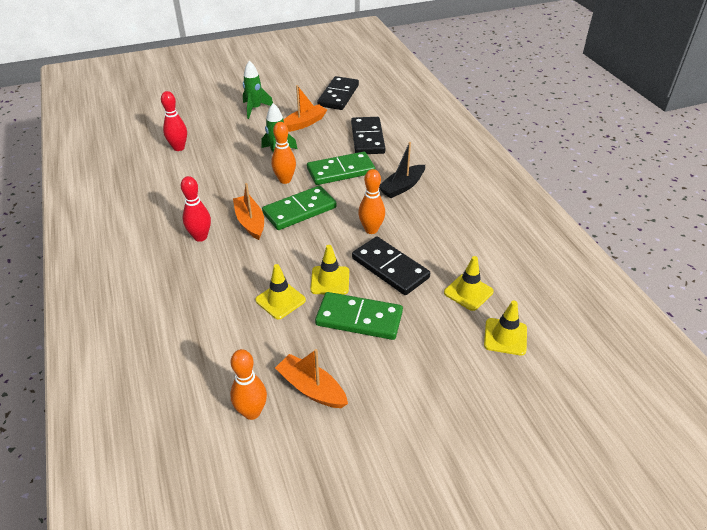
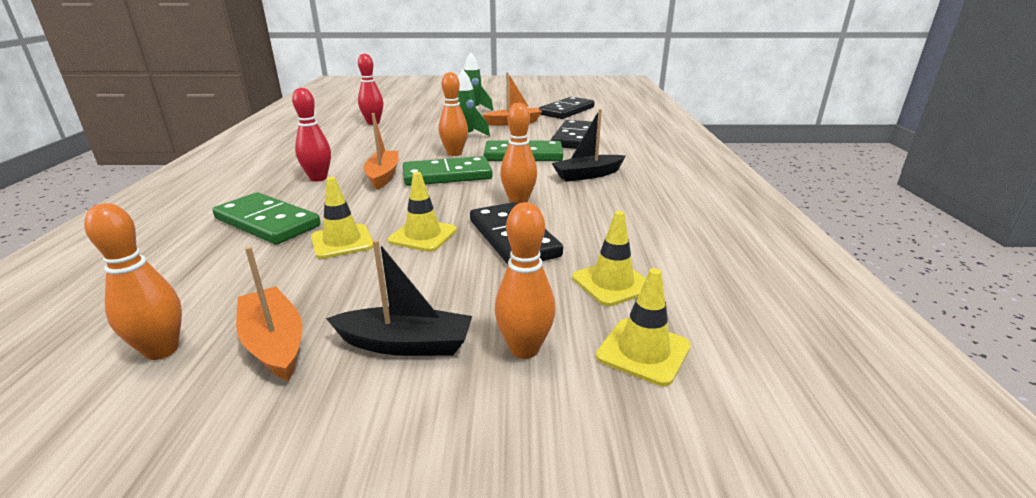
camera: 20 degrees right, 15 degrees down
(359, 319) = (424, 279): green domino -> green domino (267, 222)
(384, 368) = (405, 344): none -> black boat
(447, 352) = (524, 349): none -> orange bowling pin

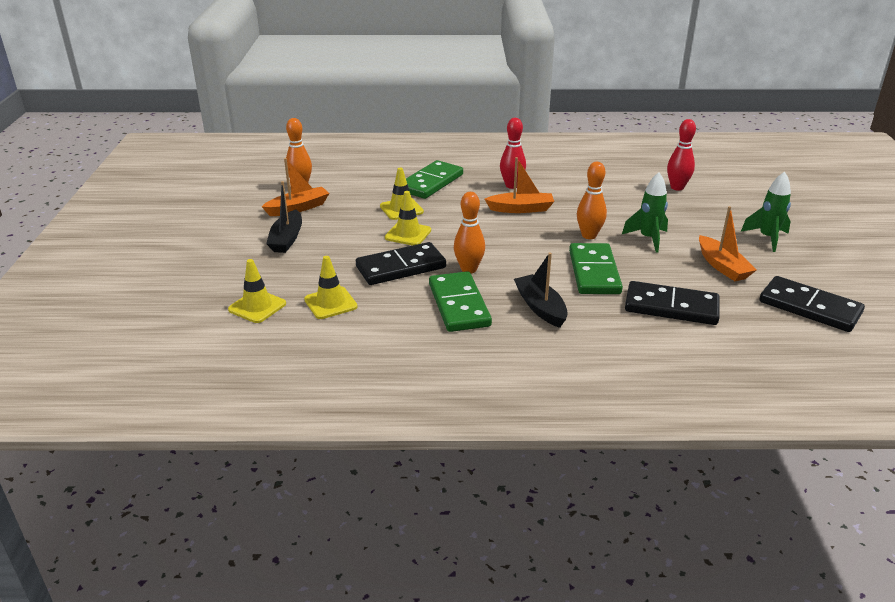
camera: 90 degrees right, 5 degrees up
(447, 175) = (526, 235): green domino -> green domino (458, 305)
(524, 349) = (272, 271): orange bowling pin -> none

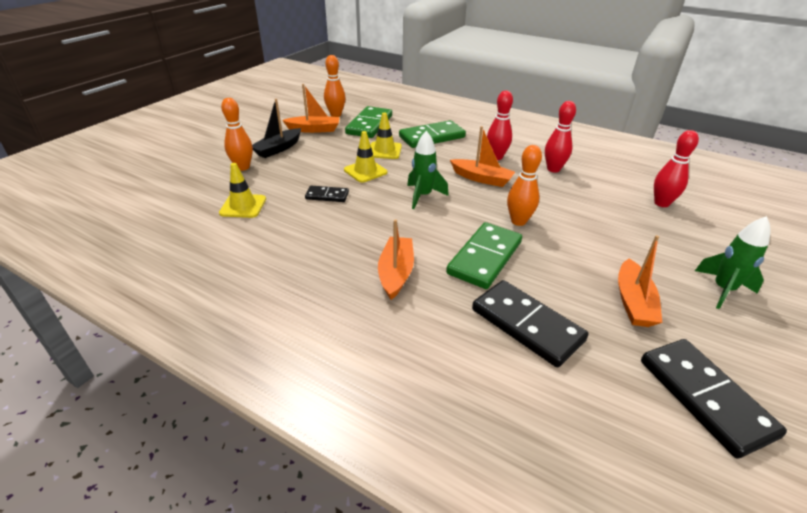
camera: 30 degrees right, 5 degrees up
(257, 307) = (195, 191): yellow traffic cone -> none
(401, 267) = (327, 196): black domino -> black domino, size x0.54
(458, 305) = (331, 243): green domino -> green domino (369, 125)
(469, 269) = (376, 216): orange bowling pin -> orange bowling pin (243, 167)
(540, 307) = (396, 273): black boat -> orange boat
(570, 183) = (553, 169): none -> red bowling pin
(648, 239) = (576, 244): green rocket -> green rocket (423, 196)

